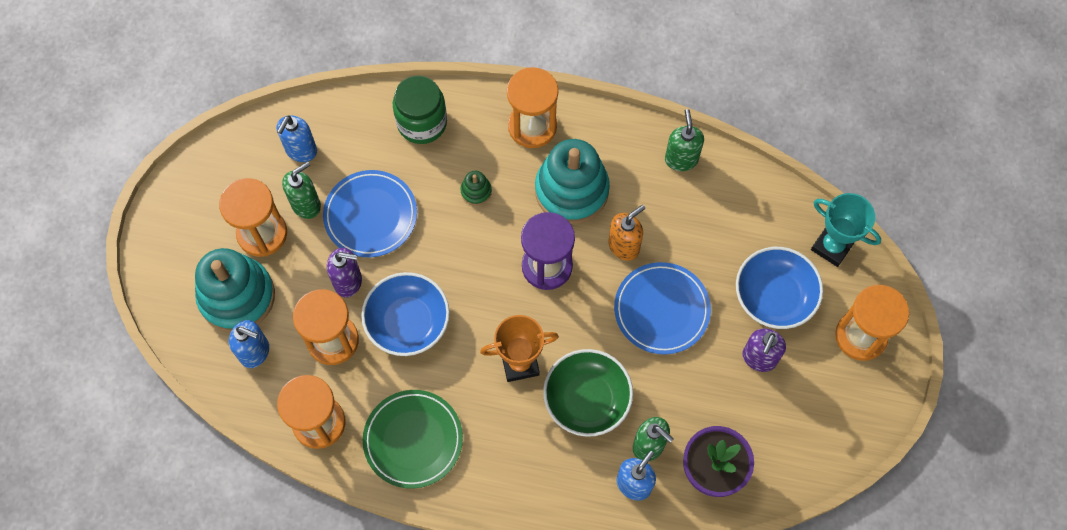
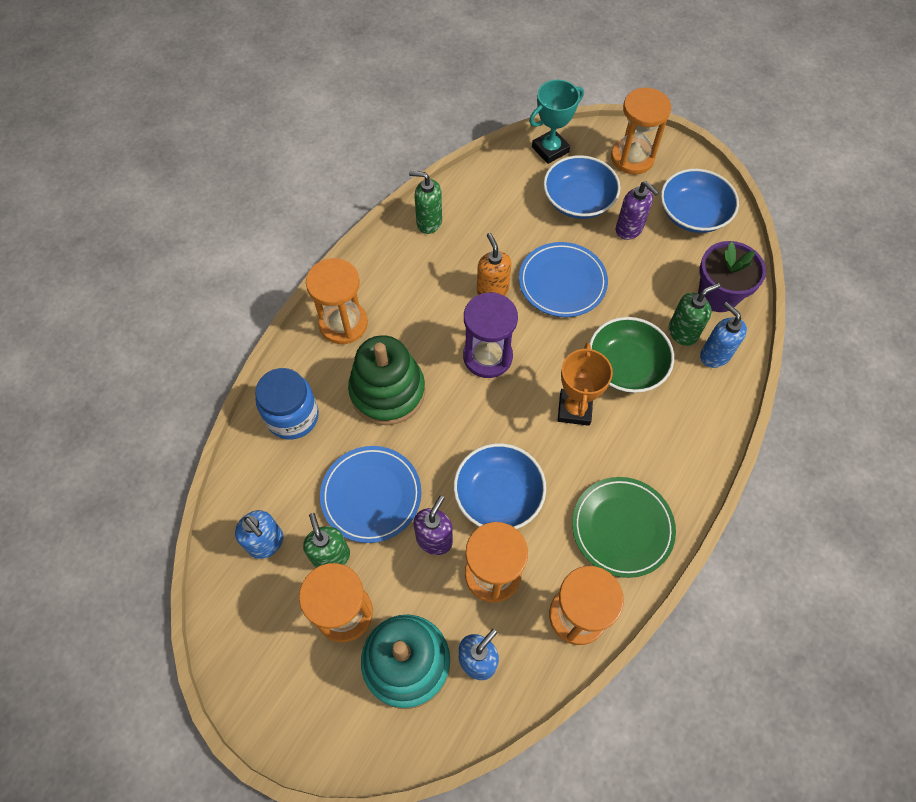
camera: 70 degrees left, 5 degrees down
(422, 123) = (292, 416): green jar -> blue jar
(476, 191) = (387, 391): green stacking toy -> green stacking toy, size x2.39
(571, 190) = (421, 313): turquoise stacking toy -> none
(810, 421) = (693, 214): none -> blue bowl

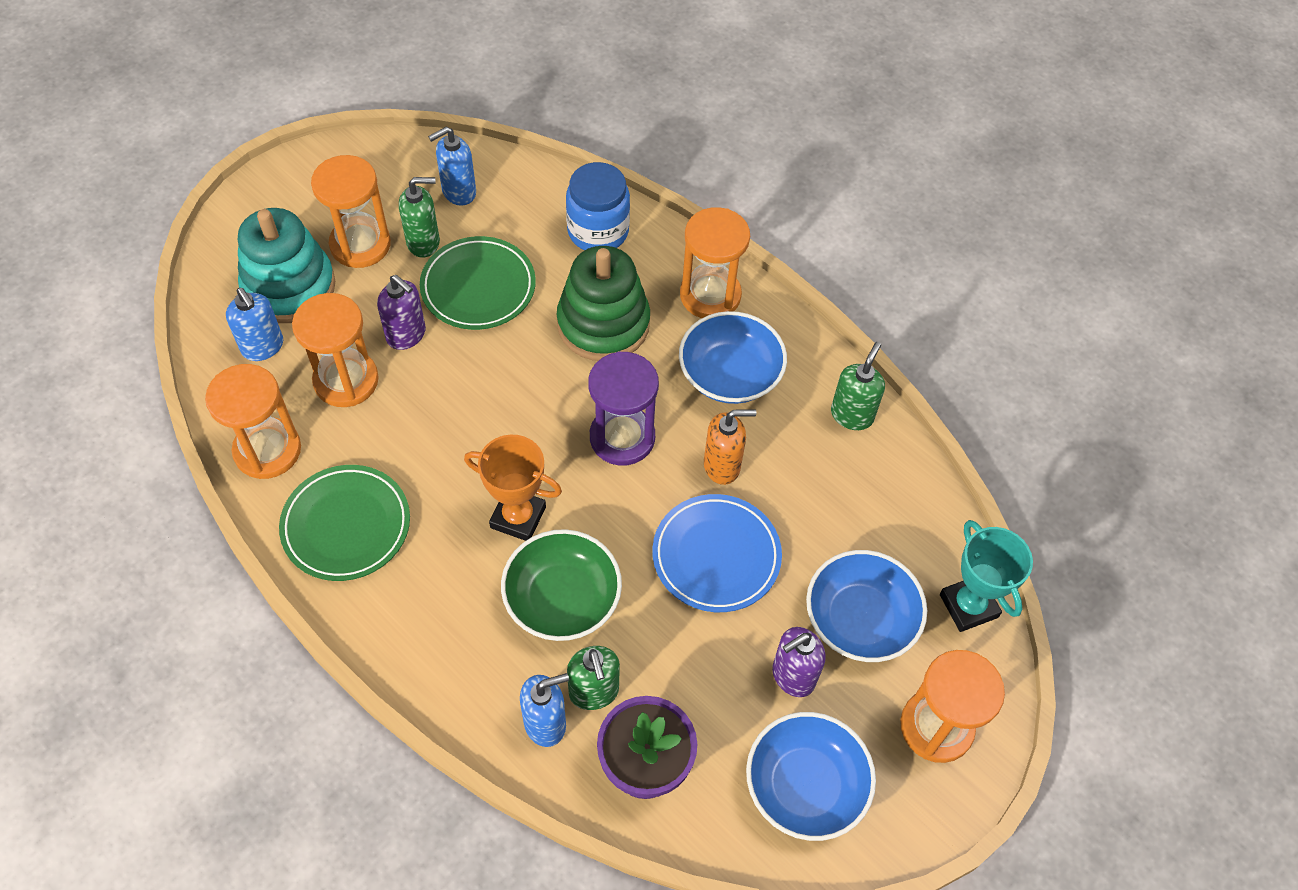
camera: 100 degrees right, 5 degrees down
(371, 495) = (478, 287): blue plate -> green plate
(498, 495) = (434, 407): blue bowl -> blue bowl (730, 374)

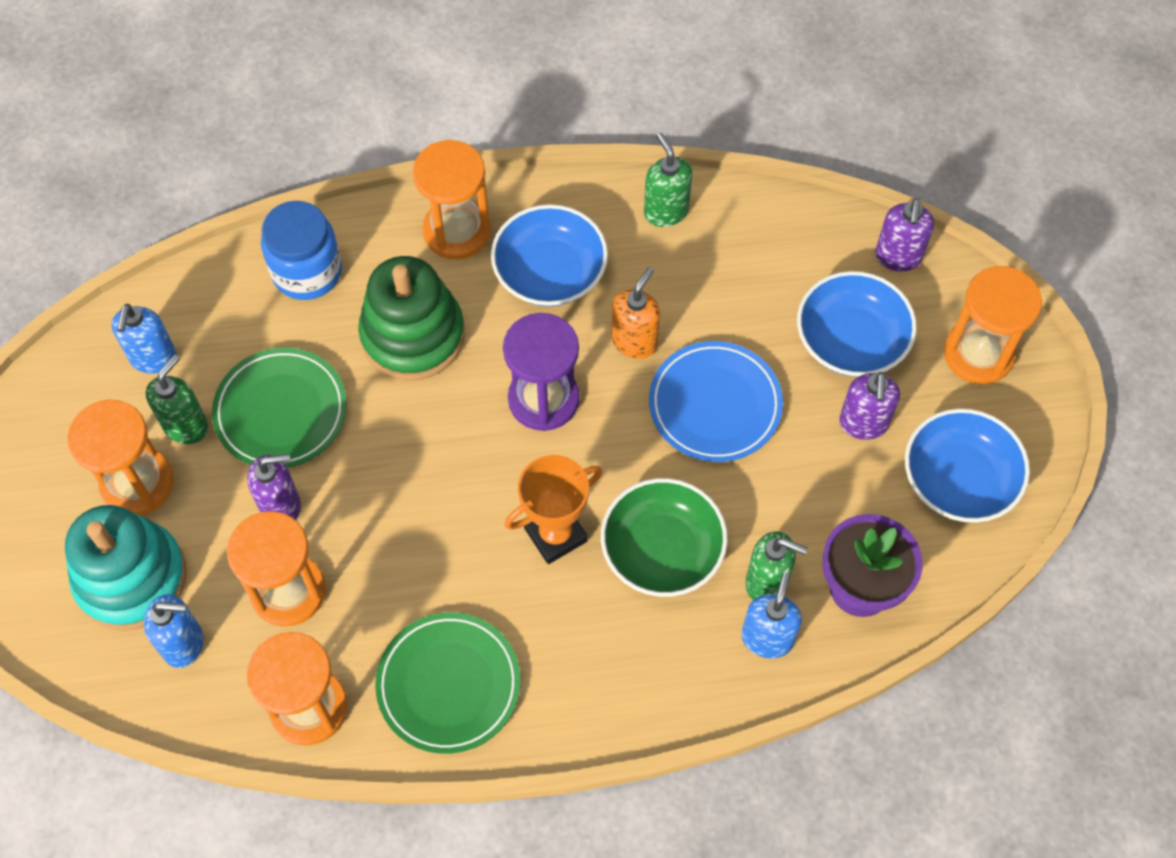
camera: 50 degrees left, 5 degrees up
(968, 606) = (898, 257): turquoise trophy -> purple soap dispenser

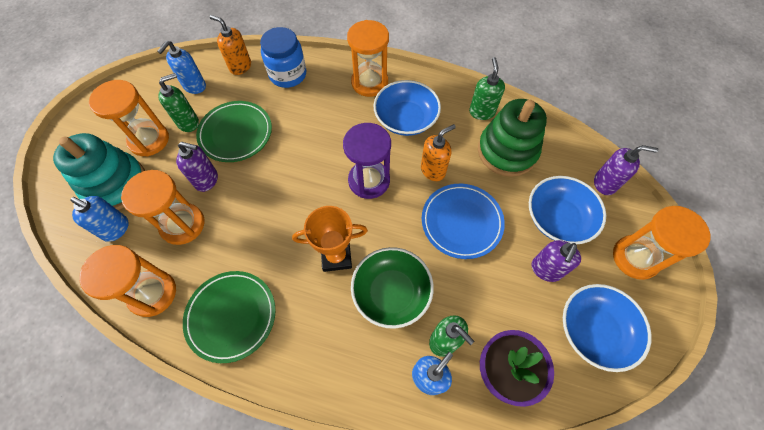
camera: 25 degrees right, 0 degrees up
(212, 290) = (240, 66): none -> orange soap dispenser
(413, 335) = (320, 123): green stacking toy -> green stacking toy (507, 151)
(898, 257) = (605, 183): purple soap dispenser -> purple soap dispenser turned 120 degrees counterclockwise

